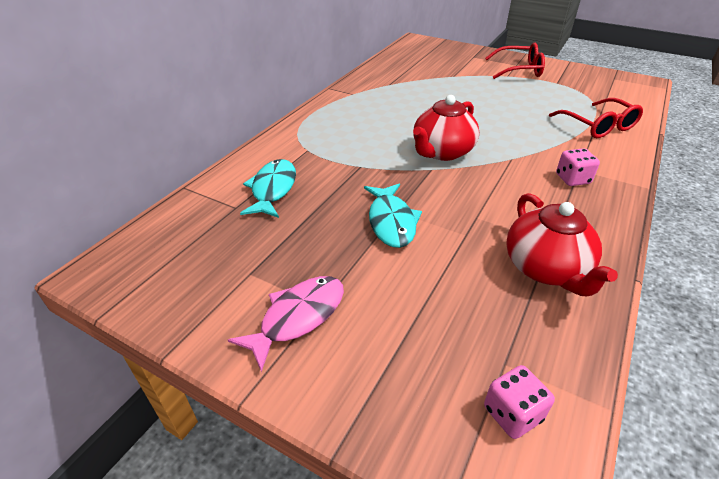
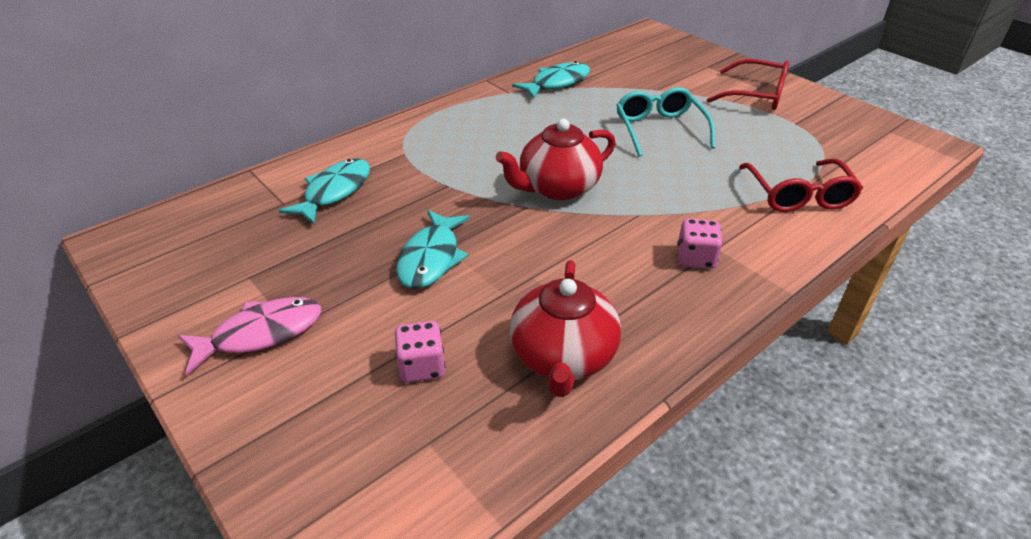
camera: 20 degrees right, 0 degrees up
(382, 82) = (557, 83): none -> turquoise fish
(477, 101) = (659, 129): none -> turquoise glasses
(512, 413) = (393, 493): pink dice -> pink dice (421, 366)

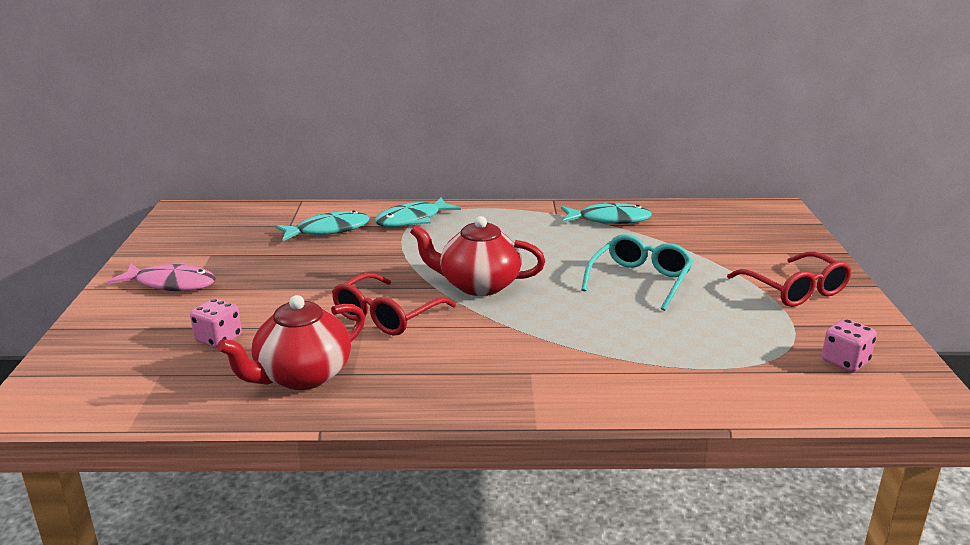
camera: 40 degrees right, 15 degrees down
(431, 258) = (320, 289): turquoise fish -> turquoise fish (412, 220)
(695, 258) = (500, 370): pink dice -> pink dice (845, 361)
(798, 195) = (681, 373): red glasses -> red glasses (386, 316)

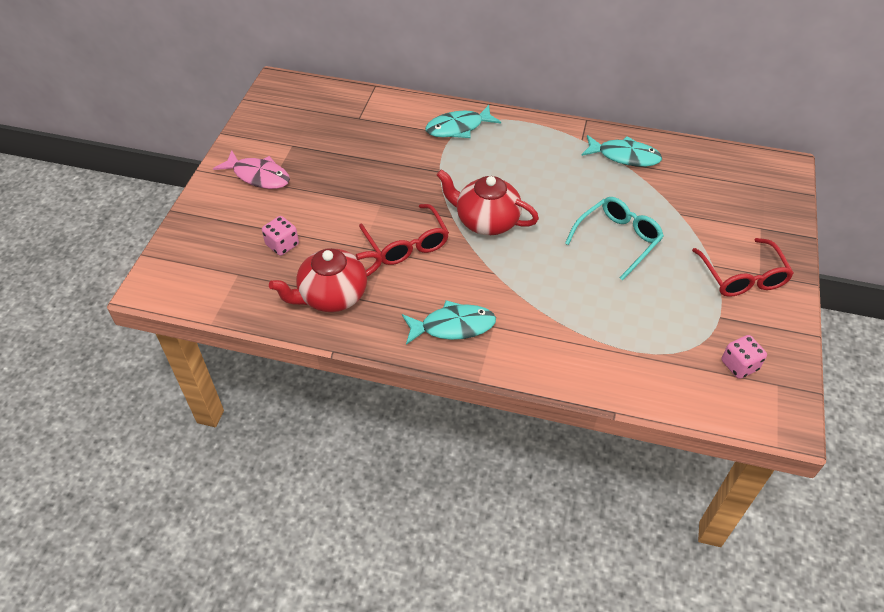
camera: 15 degrees right, 25 degrees up
(328, 230) = (387, 130): turquoise fish -> turquoise fish (453, 326)
(386, 316) = (407, 243): red glasses -> red glasses turned 75 degrees counterclockwise

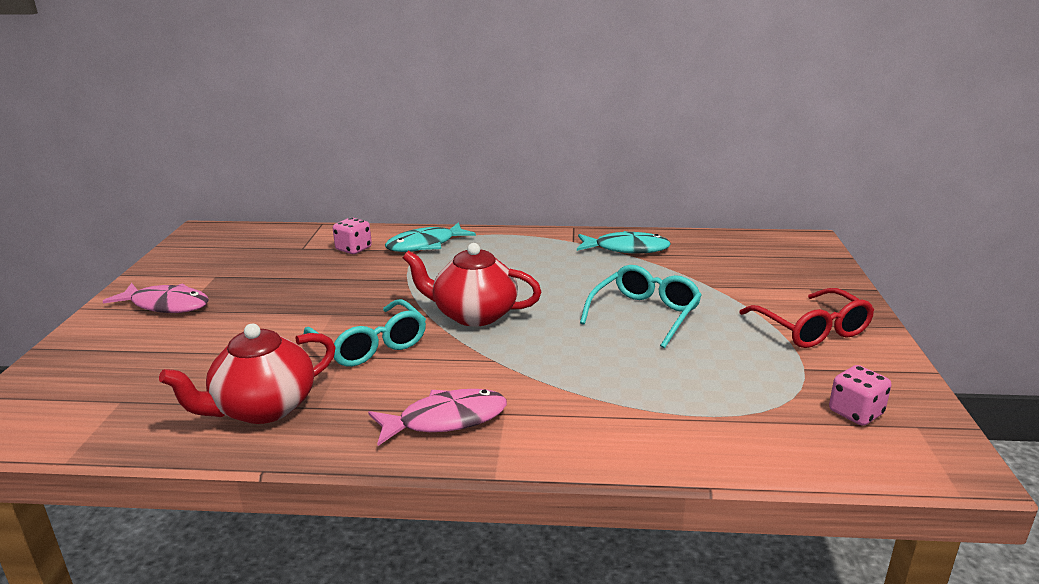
camera: 10 degrees left, 25 degrees down
(282, 245) = (192, 364): pink dice -> pink dice (353, 249)
(407, 243) = (370, 345): red glasses -> turquoise glasses
(453, 326) = (446, 420): turquoise fish -> pink fish

